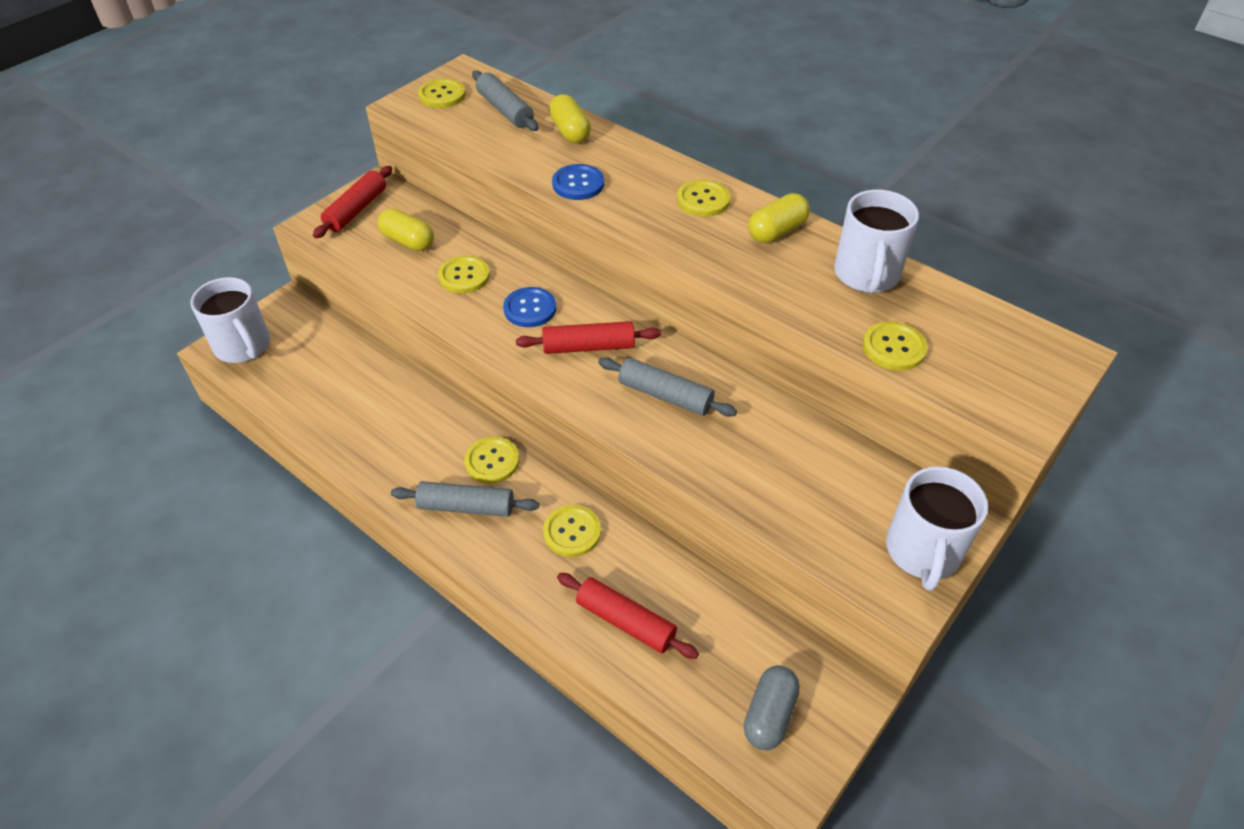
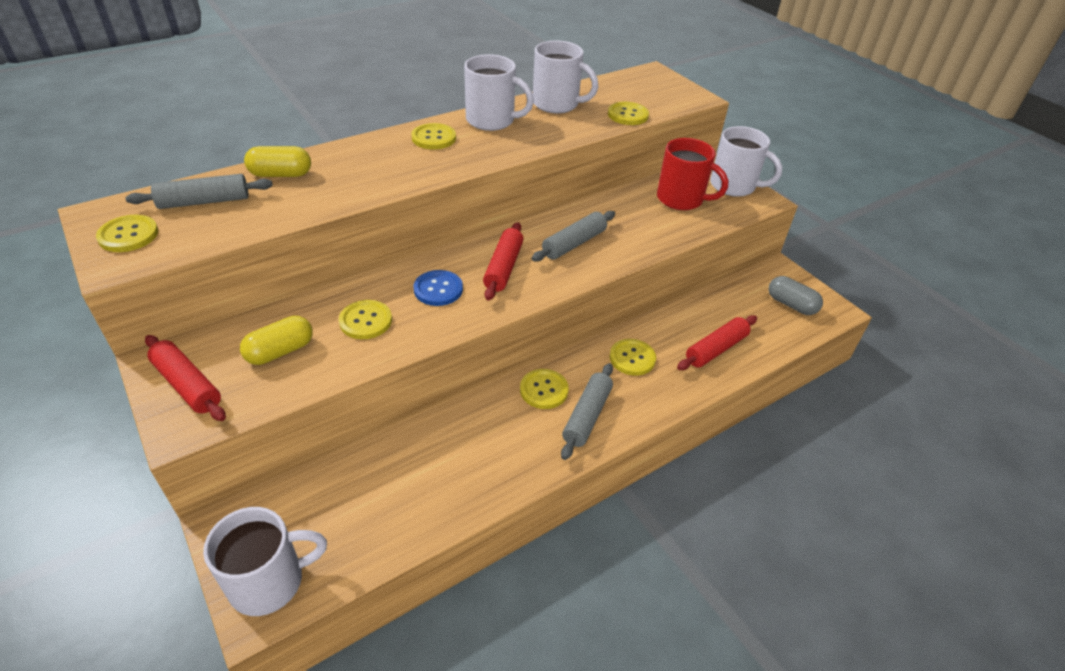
camera: 75 degrees left, 5 degrees down
(578, 184) = (364, 186): blue button -> none
(777, 231) = (492, 120): yellow capsule -> white mug
(838, 489) = (681, 199): none -> red mug

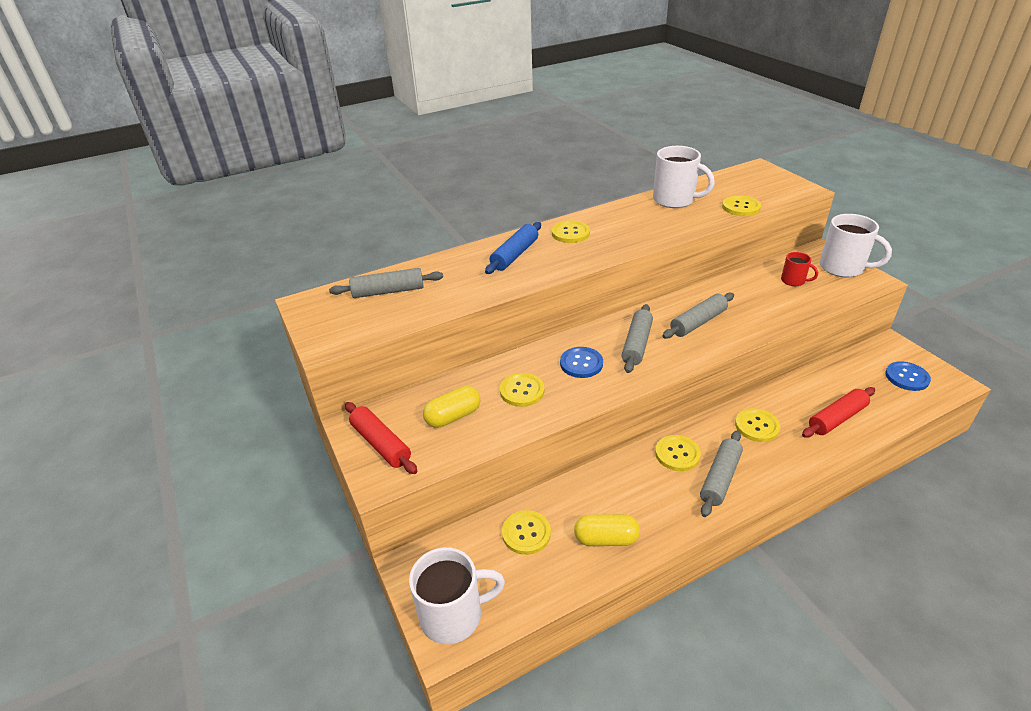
camera: 10 degrees right, 5 degrees down
(128, 235) = (333, 320): yellow button -> yellow button (526, 533)
(281, 174) = (447, 267): yellow capsule -> yellow capsule (606, 539)
(365, 162) = (515, 255): none -> blue rolling pin
(492, 120) = (619, 216): white mug -> none
(503, 267) = (637, 344): red rolling pin -> grey rolling pin
(681, 199) = (793, 281): red mug -> red mug, size x0.54
(791, 305) = (907, 377): grey capsule -> blue button

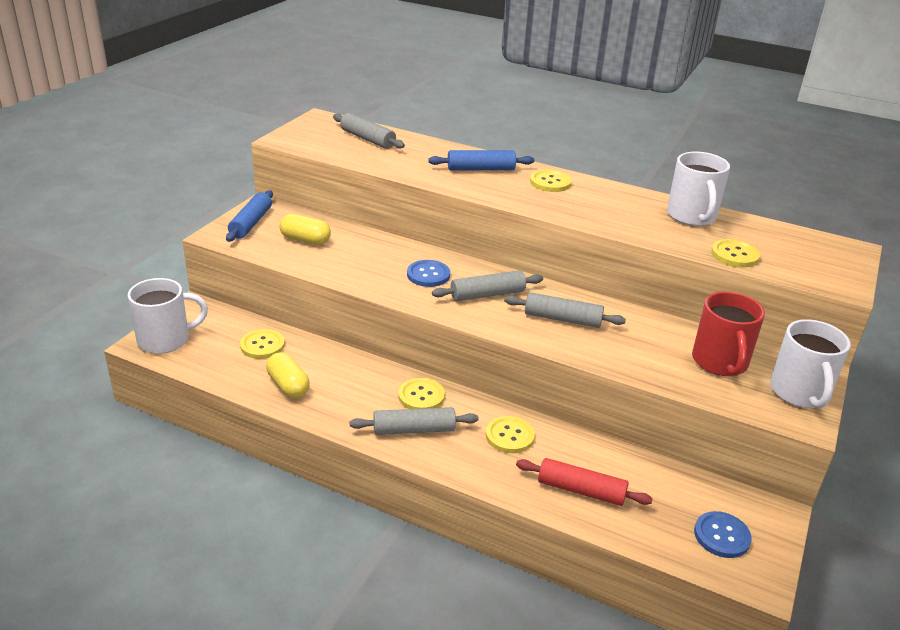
camera: 50 degrees right, 5 degrees down
(381, 444) = (251, 223): red rolling pin -> blue rolling pin
(453, 615) = (166, 340): white mug -> white mug turned 60 degrees counterclockwise
(522, 391) = (364, 258): yellow button -> none
(793, 281) = (720, 362): red mug -> red mug, size x1.87

